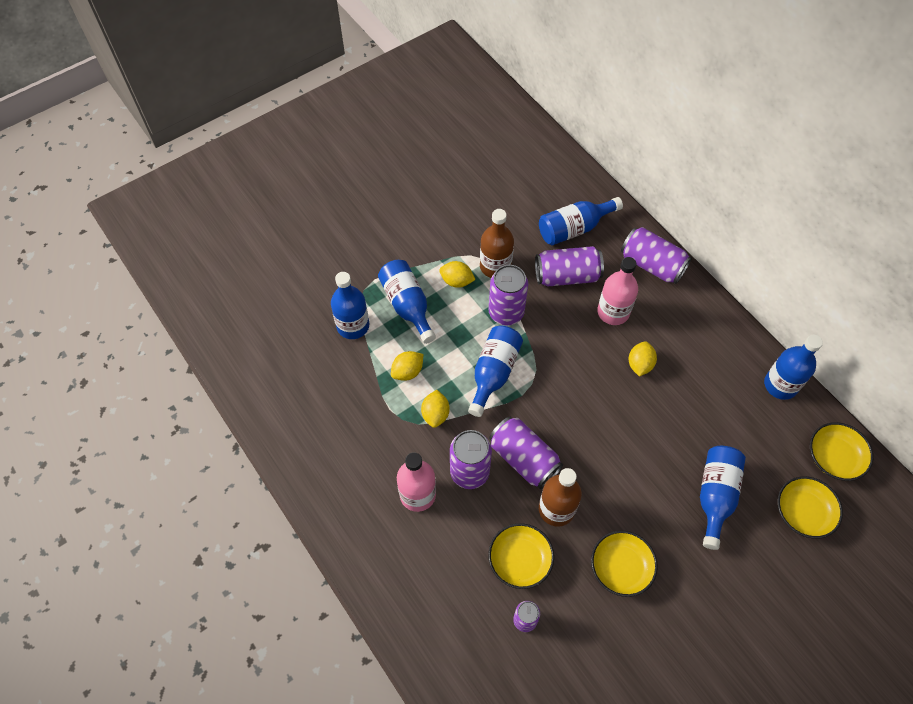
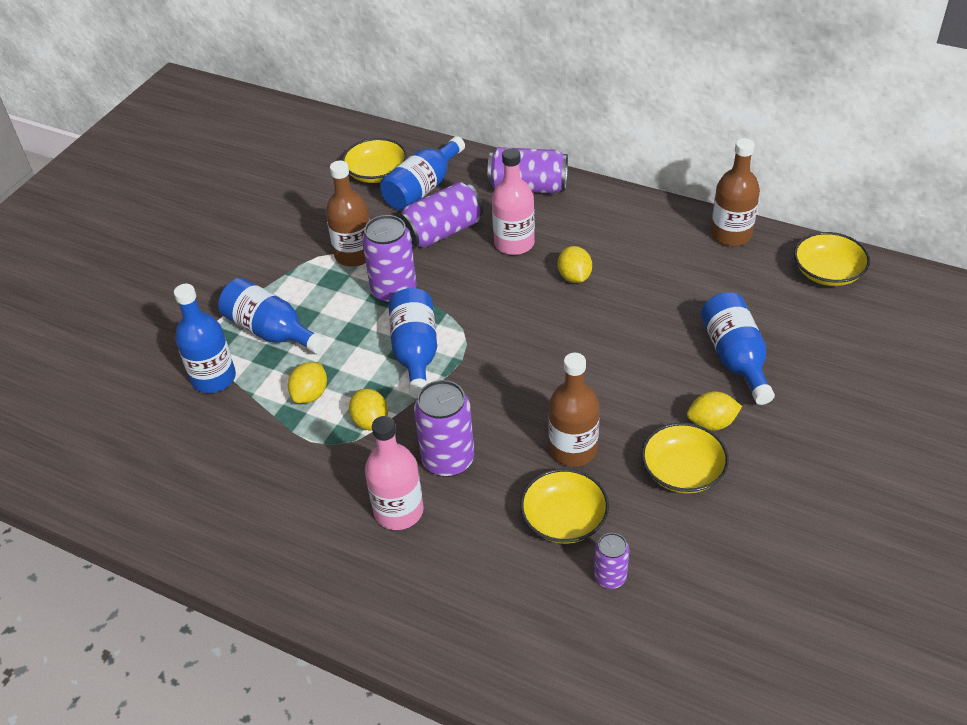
camera: 25 degrees left, 15 degrees down
(456, 281) = (317, 285): yellow lemon -> yellow lemon (711, 423)
(524, 458) = (503, 418): purple can -> none
(780, 385) = (731, 234): blue bottle -> brown bottle
(803, 512) = (833, 332): yellow bowl -> yellow bowl (376, 173)

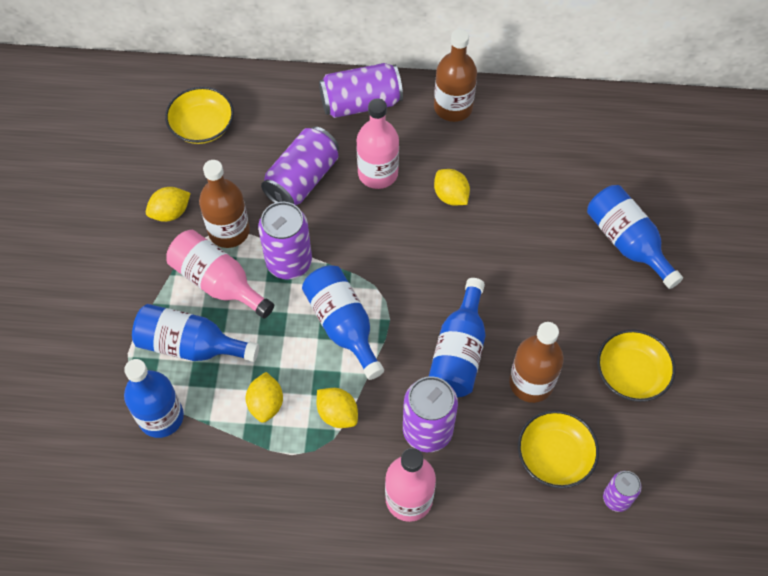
camera: 25 degrees left, 15 degrees up
(323, 290) = (218, 282): none -> pink bottle
(423, 188) = (258, 132): blue bottle -> blue bottle (459, 352)
(711, 423) = (635, 317): yellow lemon -> yellow lemon (170, 213)
(731, 234) = (569, 108): brown bottle -> brown bottle (453, 107)
(827, 272) = (667, 127): yellow bowl -> none

